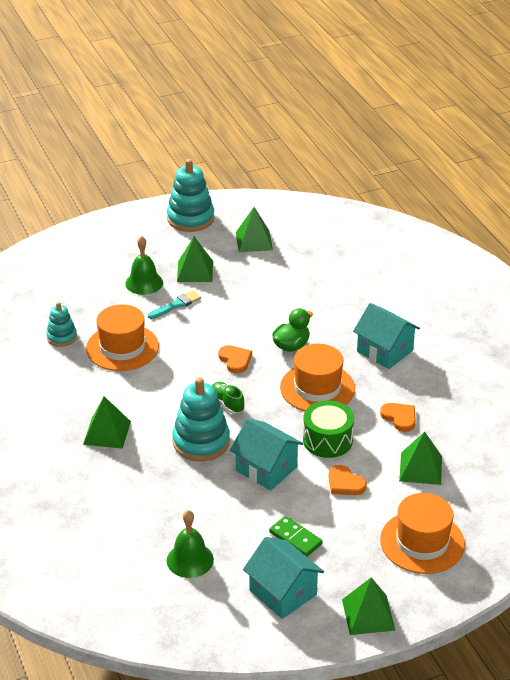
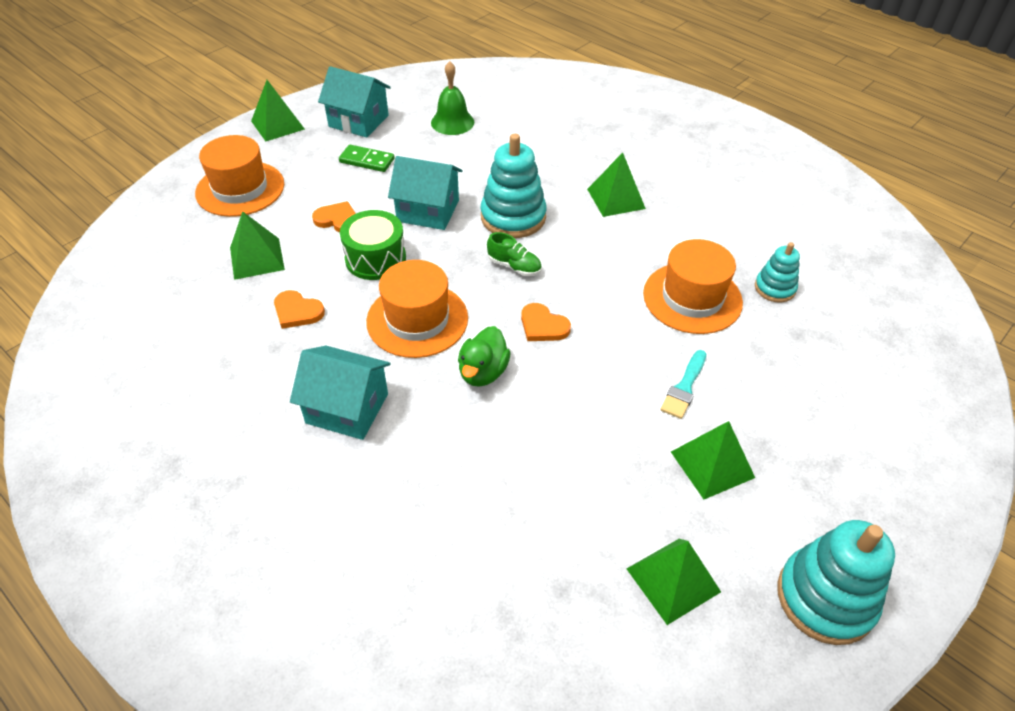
camera: 155 degrees right, 10 degrees up
(144, 283) = (762, 411): green bell -> none

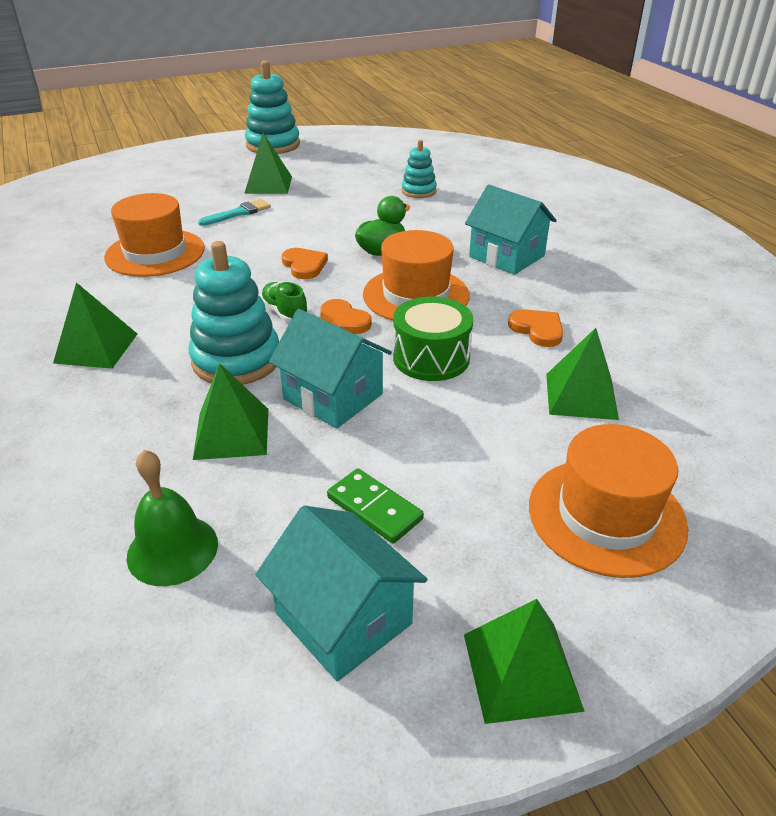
camera: 155 degrees left, 10 degrees down
(337, 220) = (460, 418): orange heart -> orange heart (342, 321)
(673, 580) = (342, 161): green pyramid -> green pyramid (231, 433)
(774, 288) = (79, 243): turquoise stacking toy -> turquoise stacking toy (418, 191)

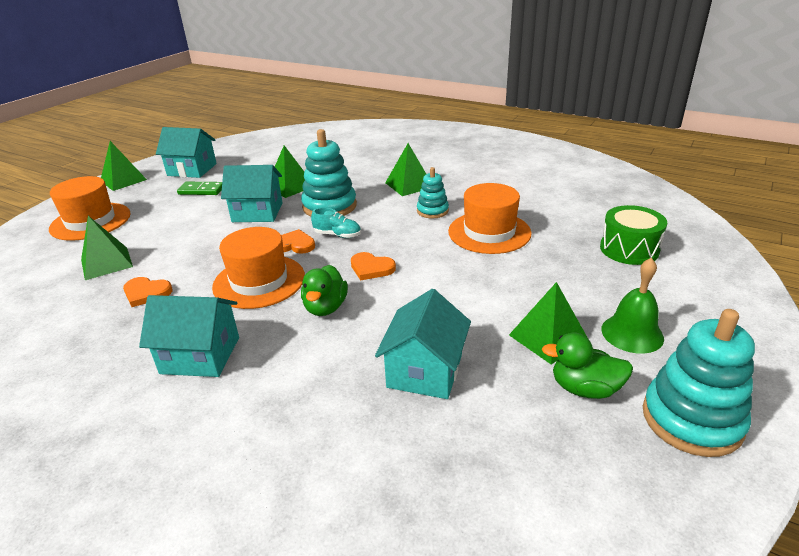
camera: 145 degrees right, 5 degrees down
(172, 549) = (269, 161): green bell -> green bell (632, 333)
(238, 213) = (504, 289): turquoise brush -> none
(285, 313) = (337, 235): green shoe -> turquoise shoe
(295, 165) = (585, 389): none -> green duck
(364, 197) = (425, 371): none -> turquoise house
(418, 191) = (376, 418): turquoise stacking toy -> turquoise stacking toy (432, 211)
(431, 357) = (216, 247): green drum -> green drum (629, 249)

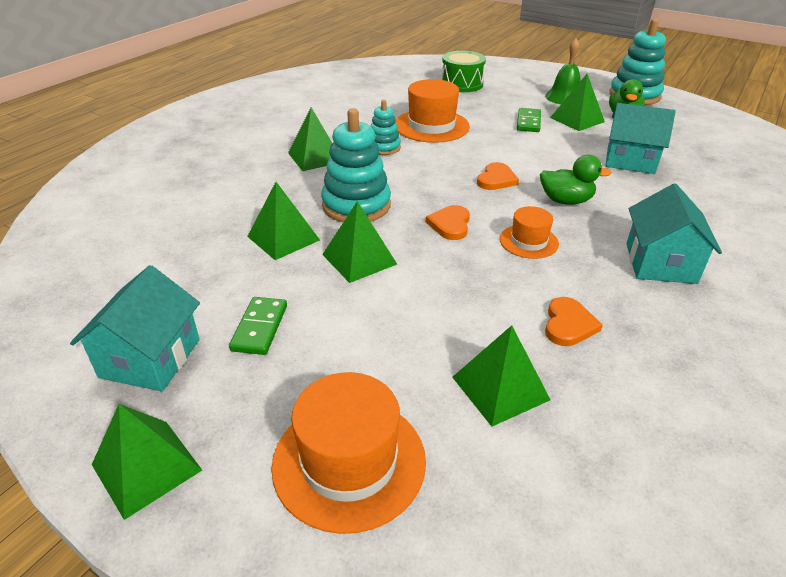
camera: 90 degrees left, 5 degrees up
(257, 212) = (359, 259): turquoise house -> green pyramid
(259, 281) = (528, 241): orange hat -> orange hat, size x0.57
(337, 235) = (429, 198): turquoise shoe -> none
(523, 295) = (528, 122): none -> green domino

